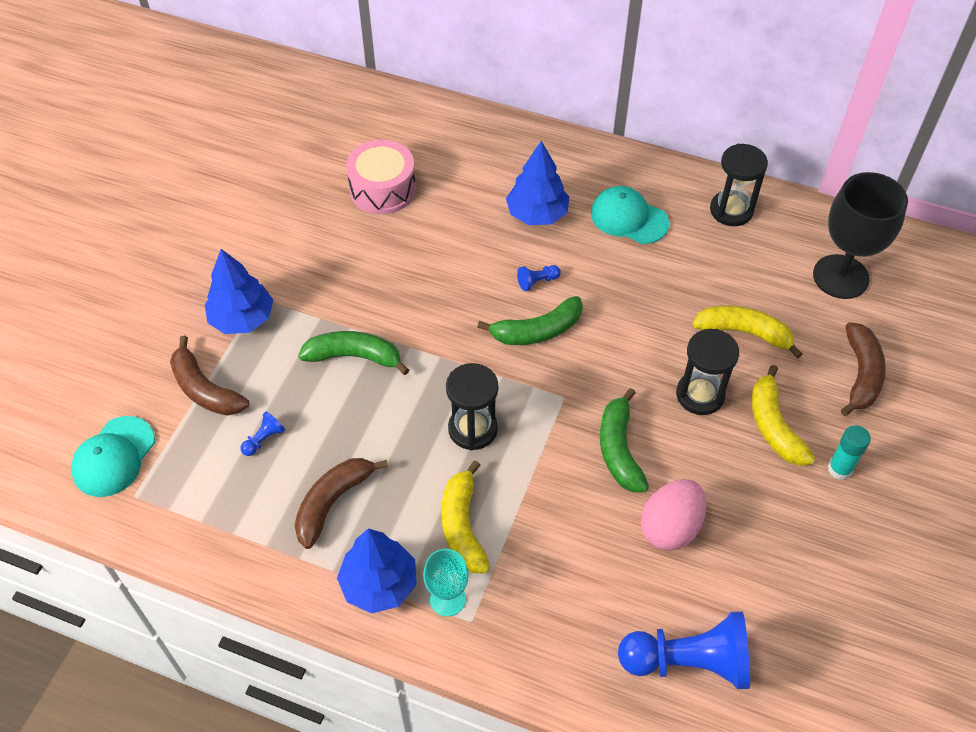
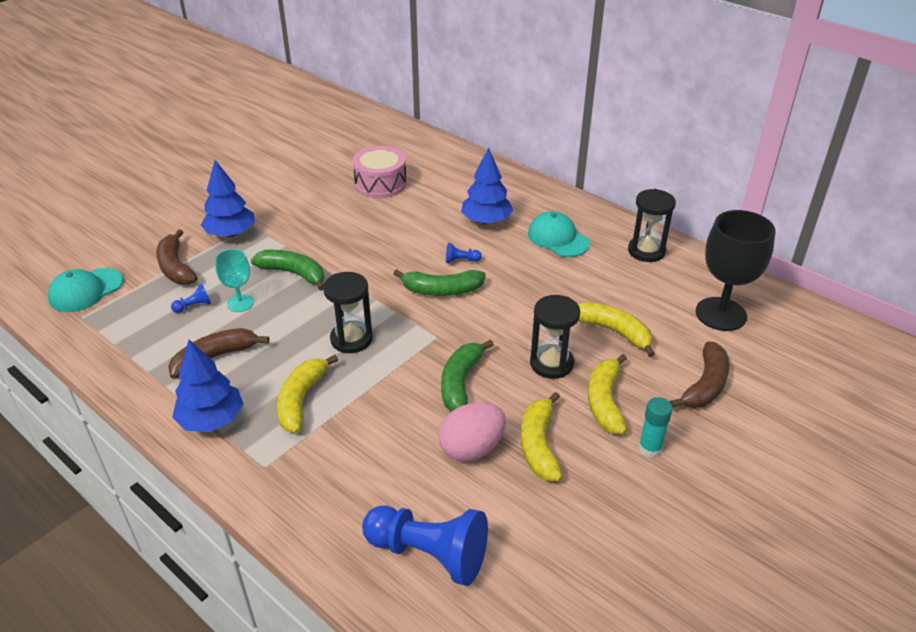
camera: 20 degrees right, 15 degrees down
(447, 599) = (256, 445): turquoise goblet -> turquoise goblet (240, 303)
(733, 500) = (539, 445): none -> yellow banana

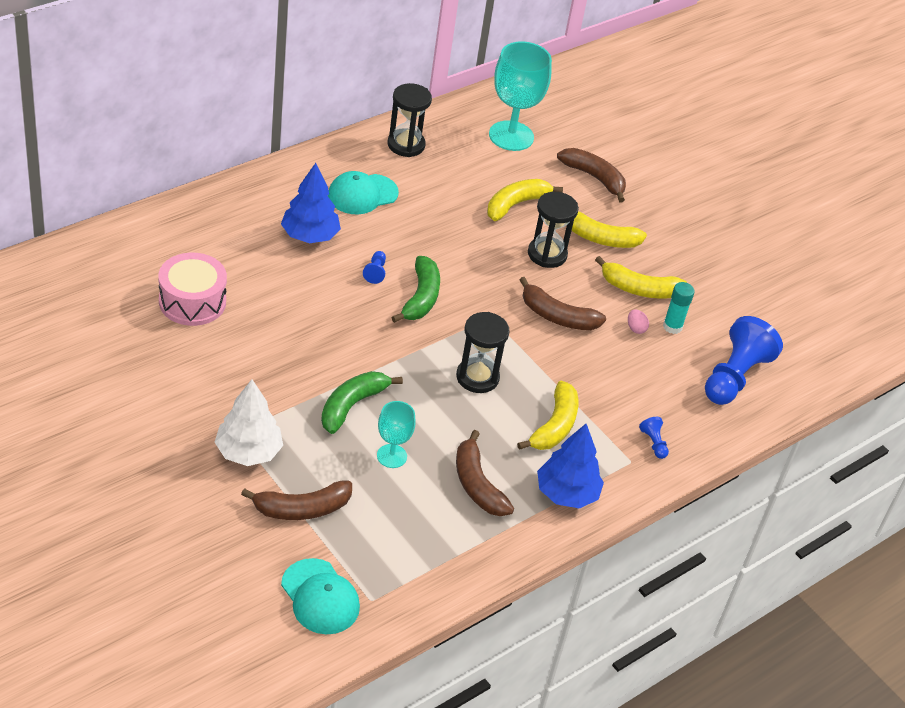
camera: 85 degrees left, 5 degrees up
(194, 306) = (385, 496): blue pawn -> blue pawn (653, 443)
(231, 234) = (248, 452): blue tree -> white tree
(301, 400) = (554, 426): yellow banana -> yellow banana turned 90 degrees counterclockwise
(460, 382) = (557, 316): green banana -> brown banana
(472, 448) = (635, 328): pink egg -> pink egg, size x0.44
(650, 448) = (654, 231): turquoise glue stick -> turquoise glue stick (672, 327)
(720, 314) = (511, 136): black goblet -> turquoise goblet

